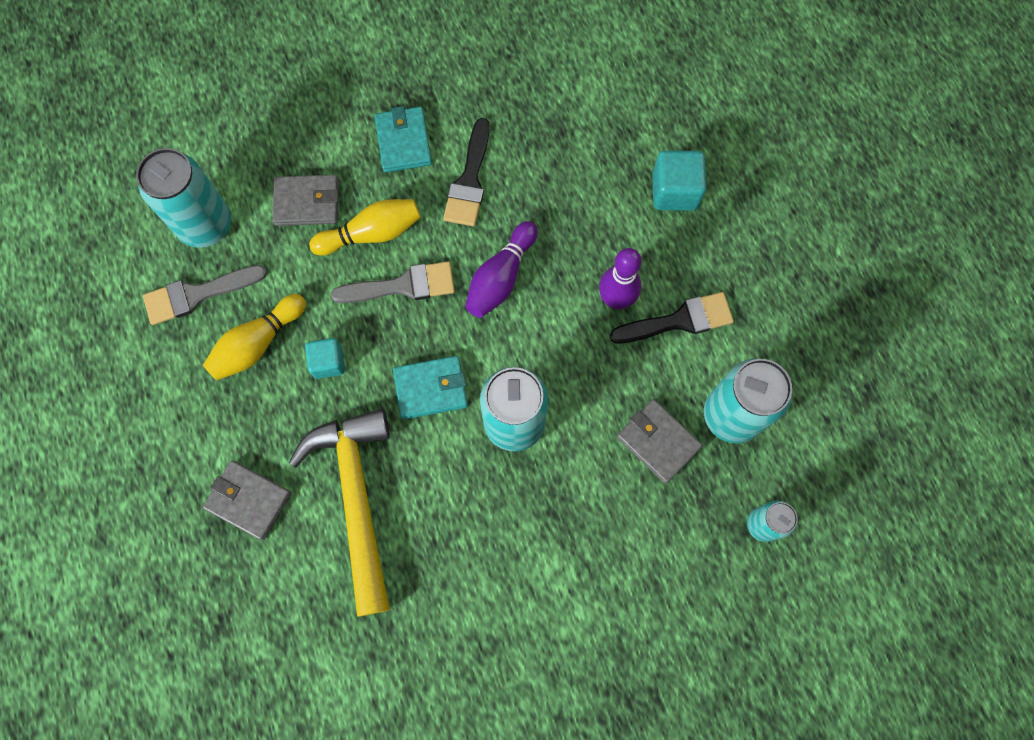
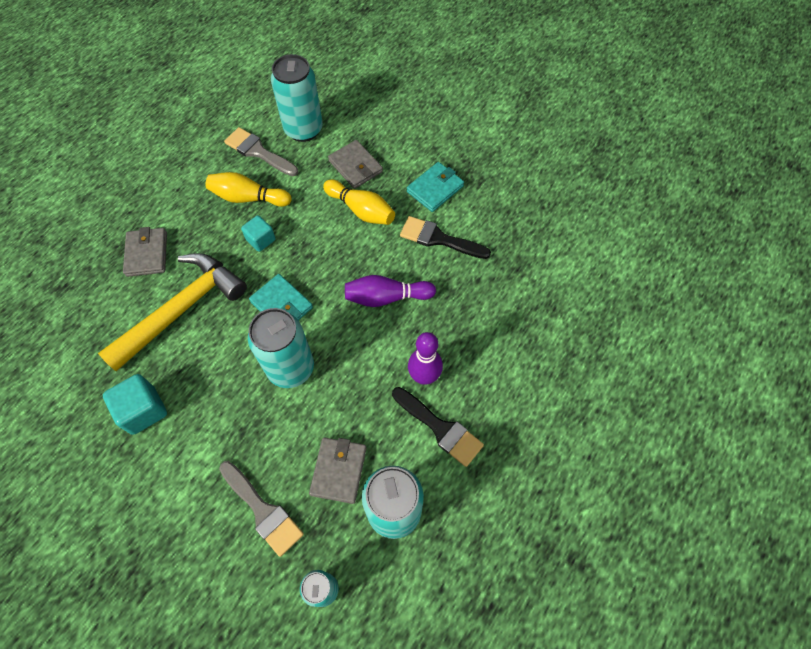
camera: 55 degrees right, 10 degrees down
(403, 286) = (339, 247): grey brush -> grey brush (263, 511)
(469, 180) = (439, 239): black brush -> black brush turned 45 degrees clockwise
(674, 191) = (534, 364): turquoise cube -> turquoise cube (143, 410)

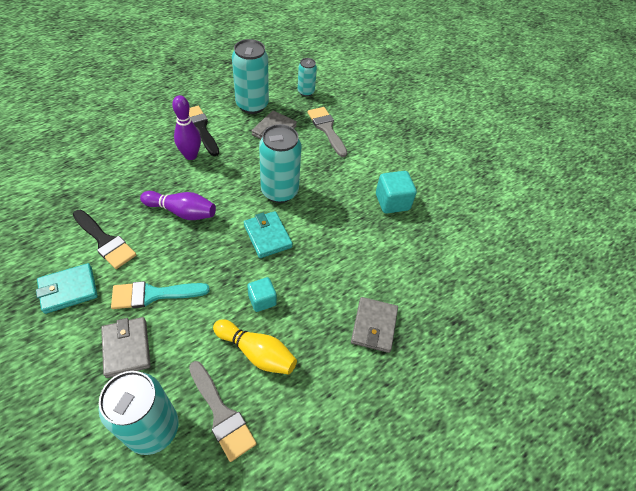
camera: 165 degrees left, 10 degrees down
(181, 309) = (351, 262): yellow hammer -> none
(361, 210) = (153, 294): yellow bowling pin -> turquoise brush

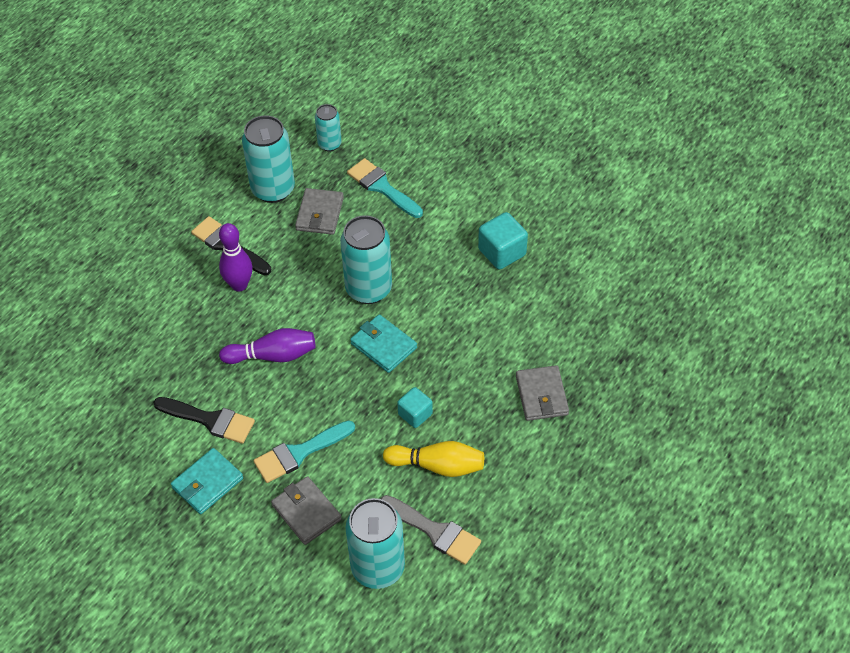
camera: 15 degrees left, 0 degrees up
(326, 129) = (382, 187): grey brush -> turquoise brush

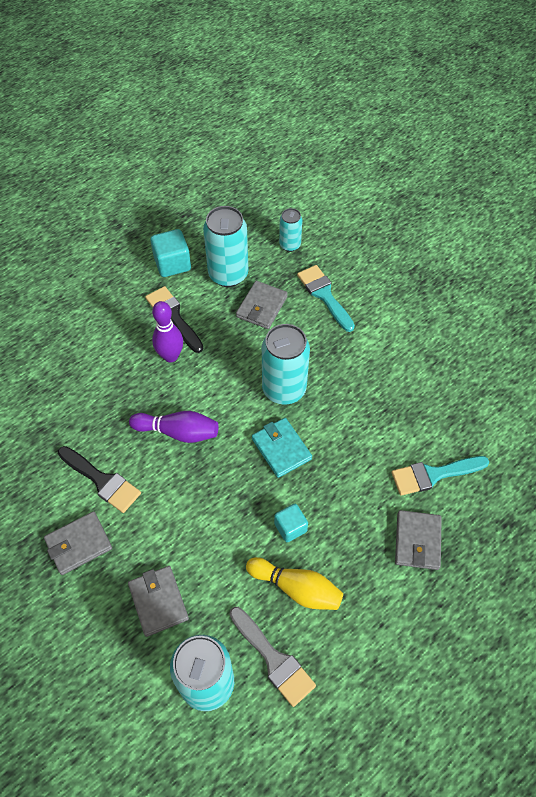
camera: 15 degrees right, 5 degrees up
(207, 483) = (79, 544): turquoise wallet -> grey wallet
(299, 453) = (171, 537): turquoise brush -> turquoise brush (433, 475)
(502, 252) = (417, 384): turquoise cube -> turquoise cube (172, 264)

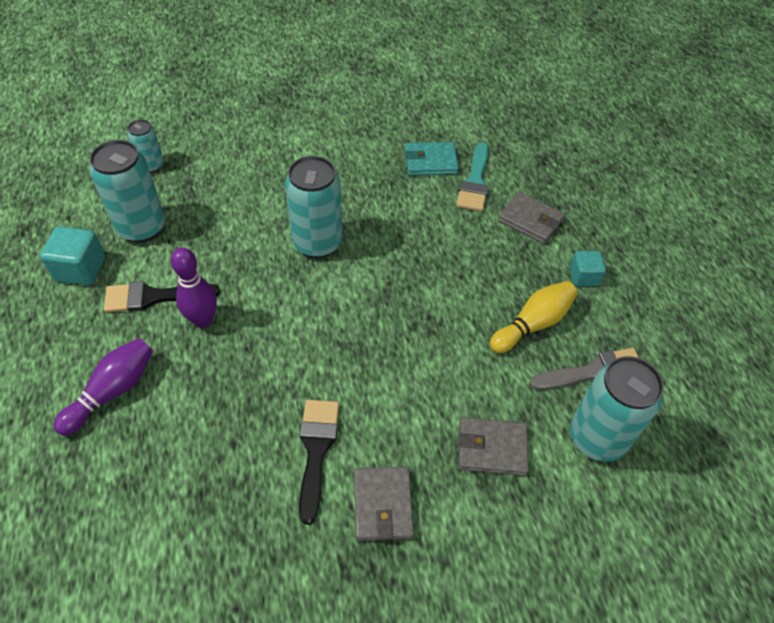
camera: 65 degrees left, 5 degrees down
(102, 481) = (316, 450): black brush -> black brush turned 60 degrees counterclockwise
(178, 432) = (304, 351): purple bowling pin -> purple bowling pin (113, 391)
(262, 307) = (207, 218): grey wallet -> none
(281, 449) = (382, 273): turquoise wallet -> turquoise wallet (430, 162)
(290, 527) = (469, 302): turquoise cube -> turquoise cube (583, 277)
(324, 295) = (235, 167): turquoise brush -> none

